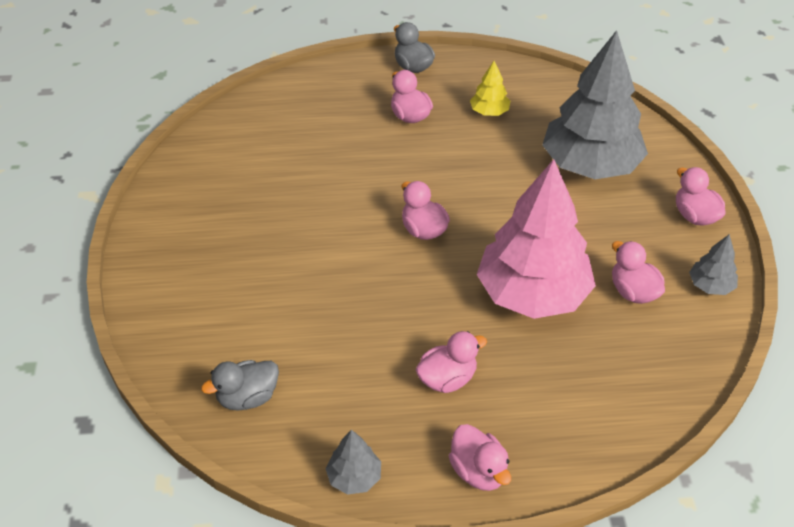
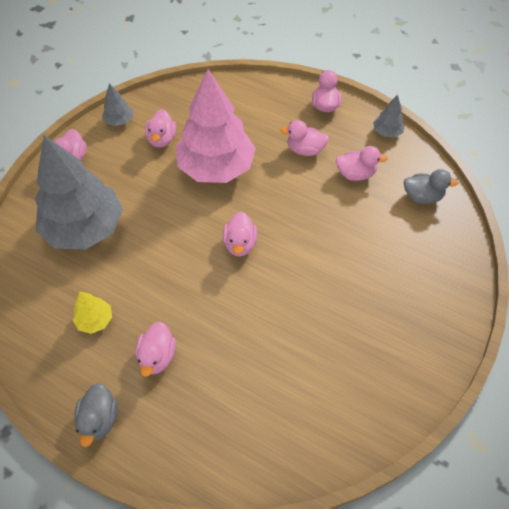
camera: 145 degrees left, 10 degrees up
(355, 381) = (355, 174): none -> pink duck

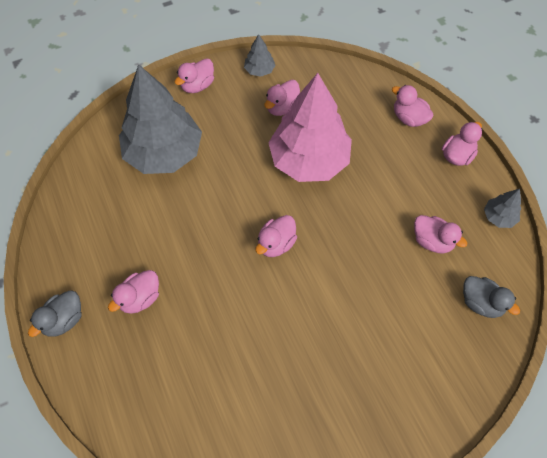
camera: 35 degrees right, 5 degrees up
(95, 320) = (117, 237): yellow tree -> none
(305, 150) = (402, 189): pink duck -> pink duck (409, 118)

